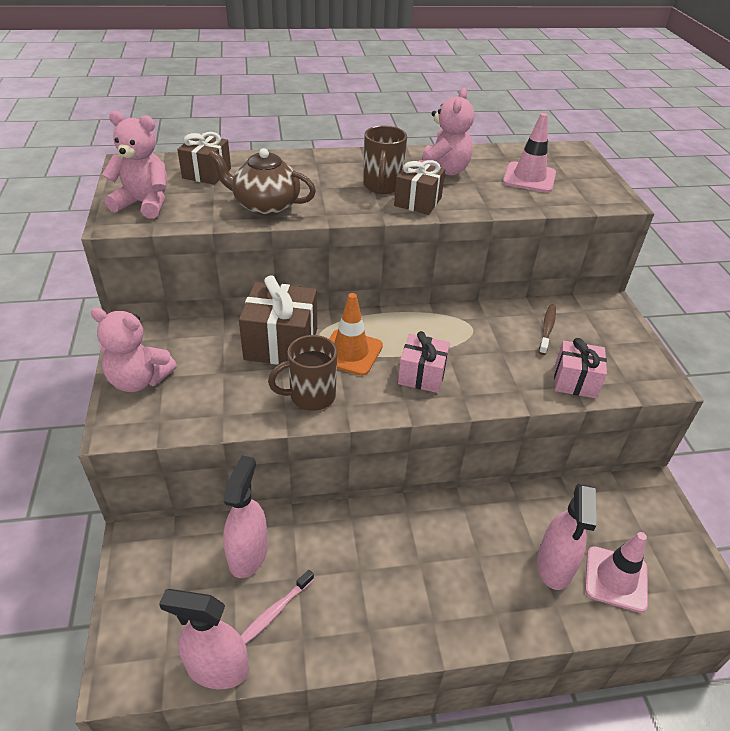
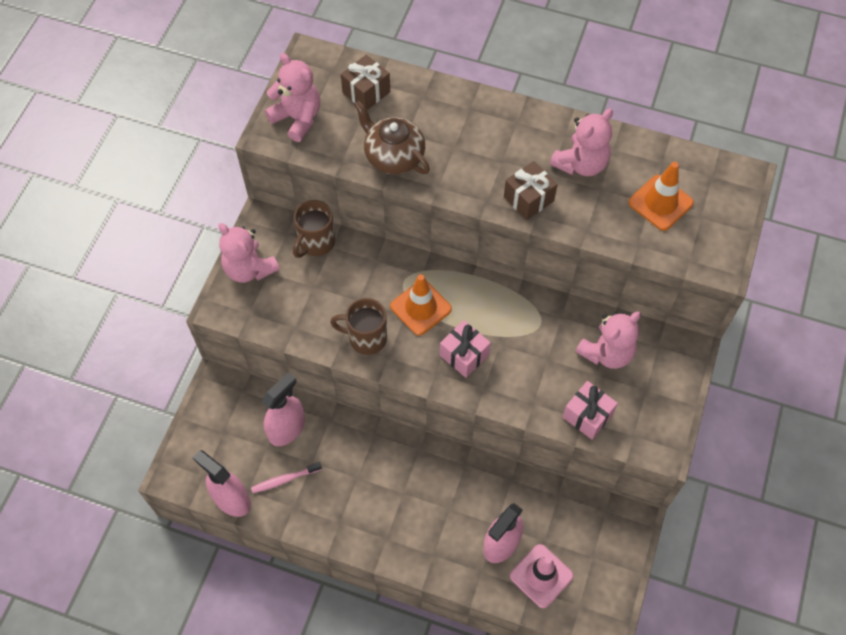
camera: 30 degrees right, 20 degrees up
(281, 344) = (371, 276): brown gift -> none
(382, 186) = (510, 166): brown mug -> brown mug (316, 243)
(529, 178) = (660, 203): pink traffic cone -> orange traffic cone
(547, 329) = (606, 353): brown toothbrush -> pink teddy bear

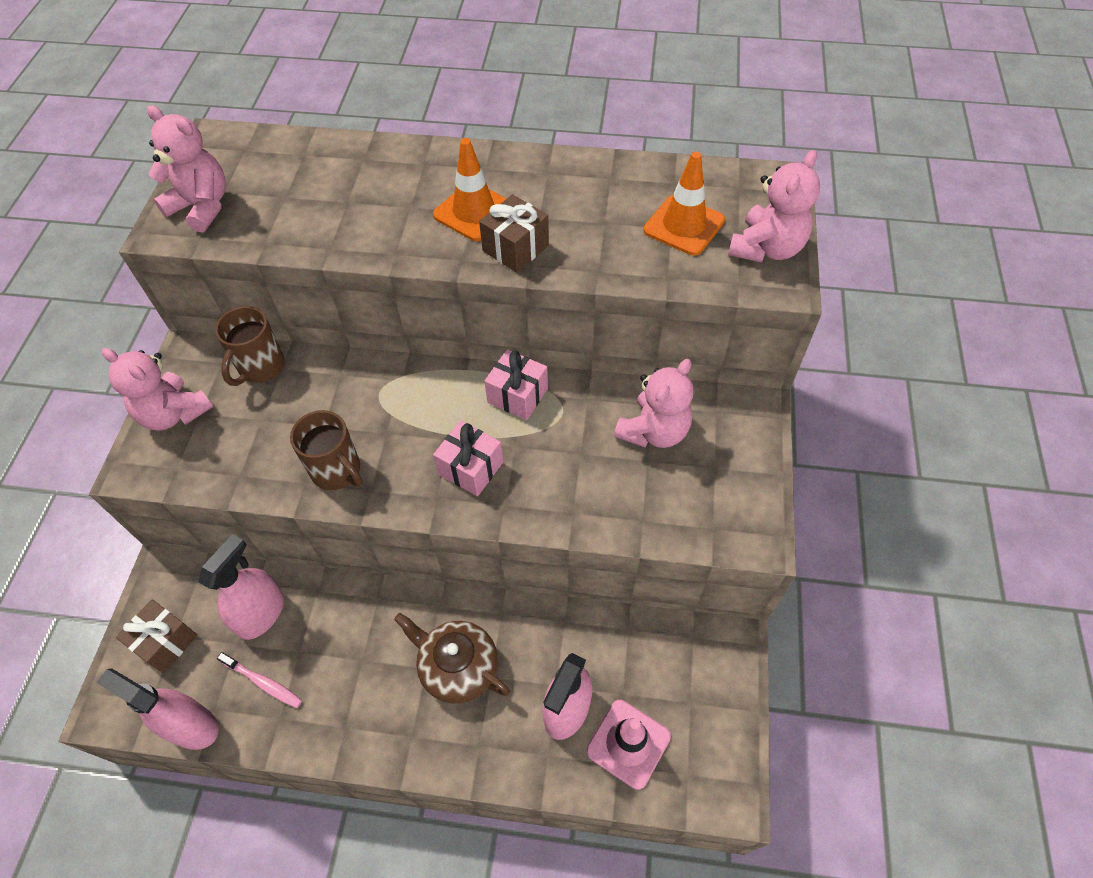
camera: 10 degrees left, 5 degrees down
(284, 479) = (263, 683): pink toothbrush -> pink toothbrush turned 120 degrees counterclockwise
(366, 92) = (290, 165): brown gift -> brown gift (166, 642)
(366, 338) = (337, 471): brown mug -> brown mug turned 135 degrees counterclockwise
(393, 156) = (332, 229): brown teapot -> brown teapot (458, 667)
(421, 307) = (405, 420): orange traffic cone -> orange traffic cone (474, 212)
(581, 164) = (574, 199): pink teddy bear -> pink teddy bear (766, 248)
(587, 416) = (647, 514): pink gift -> pink gift (517, 395)

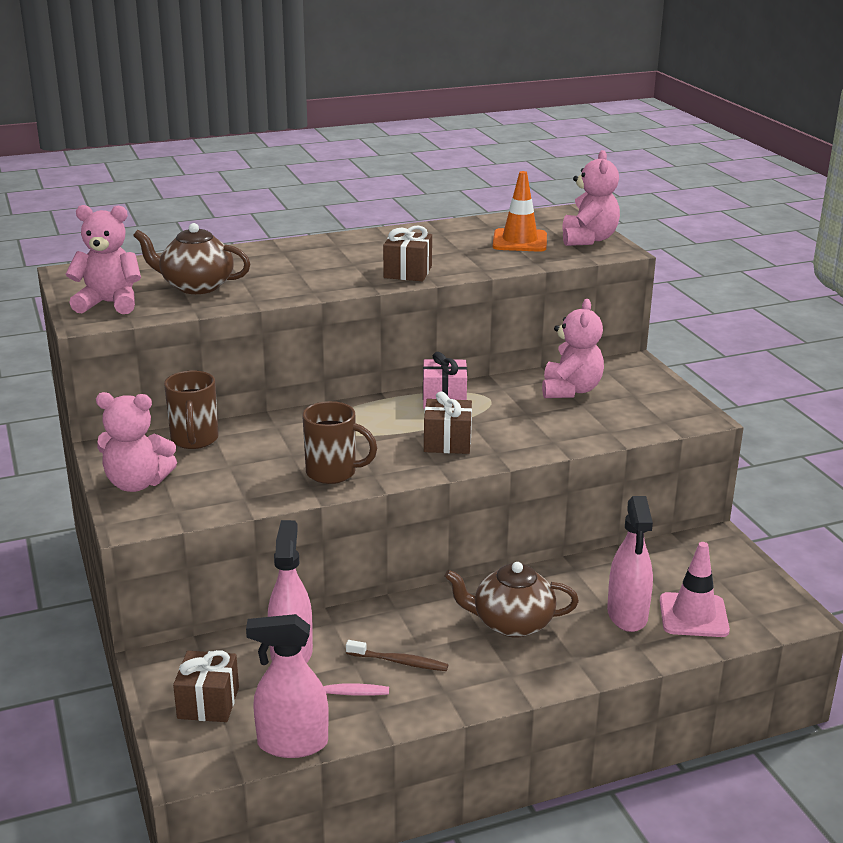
camera: 30 degrees left, 30 degrees down
(297, 202) = (196, 286): none -> brown teapot
(334, 669) = (399, 662): none -> brown toothbrush
(471, 468) = (447, 442): pink gift -> brown gift
(474, 212) = (353, 264): orange traffic cone -> none

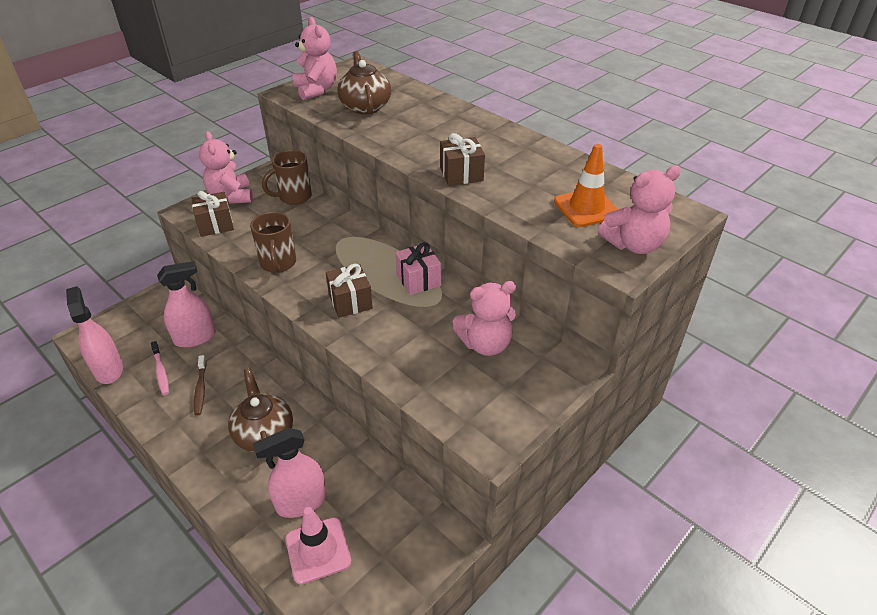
camera: 65 degrees right, 15 degrees up
(208, 703) = (139, 322): brown gift -> brown gift (215, 225)

